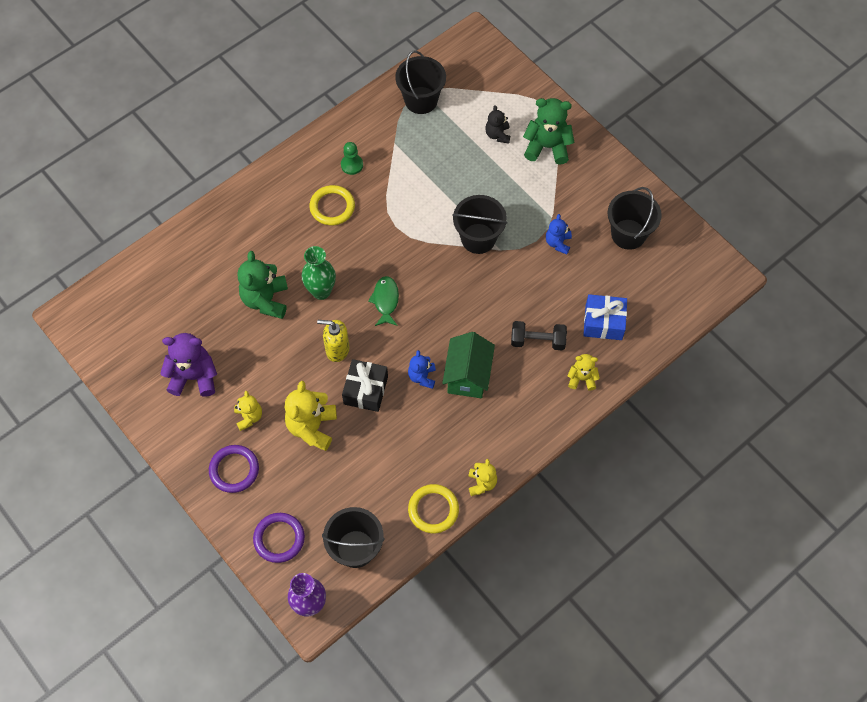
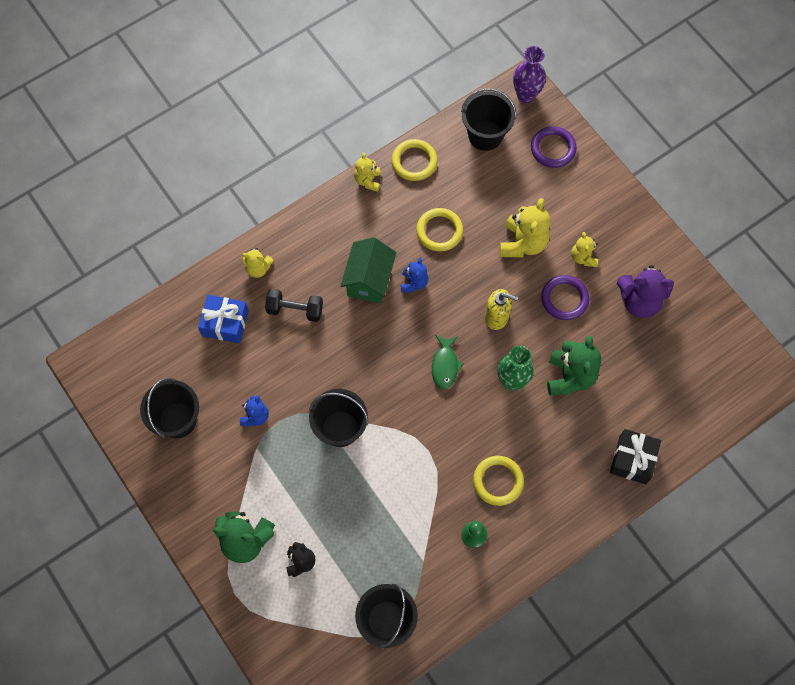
camera: 175 degrees left, 5 degrees up
(234, 470) = (595, 210): purple ring -> purple ring (564, 299)
(365, 390) = (470, 274): black gift -> black gift (632, 459)
(400, 433) = (439, 231): none -> yellow ring

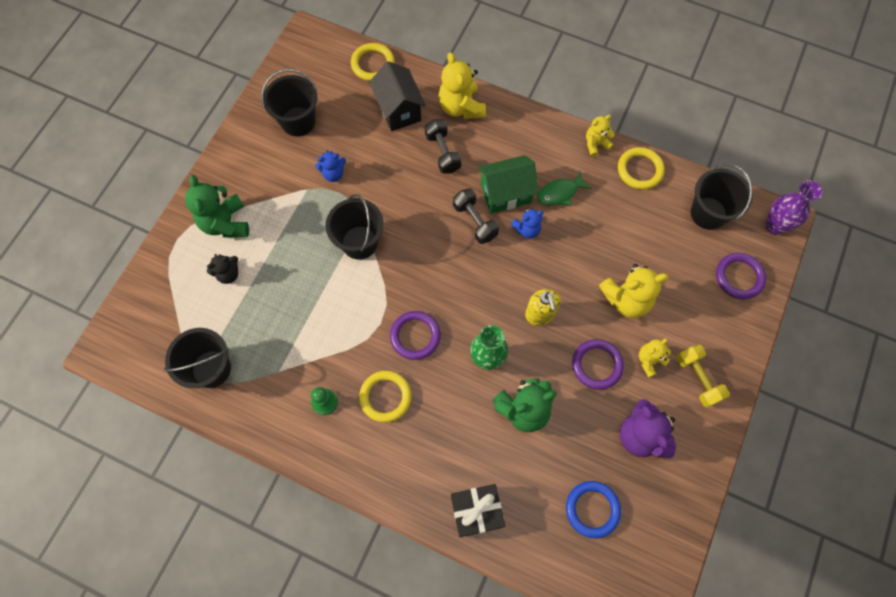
camera: 60 degrees right, 0 degrees up
(225, 323) = (399, 110): blue gift -> black house
(258, 268) = (461, 107): yellow teddy bear -> yellow teddy bear, size x1.73
(380, 320) = (474, 221): none -> black dumbbell
(439, 231) = (589, 224): yellow ring -> yellow ring (373, 64)
(445, 365) = (467, 295): green fish -> green fish (560, 193)
(457, 428) = (415, 336): none -> purple ring
(617, 232) = (697, 378): none -> yellow dumbbell
(676, 371) = (592, 509): none -> blue ring

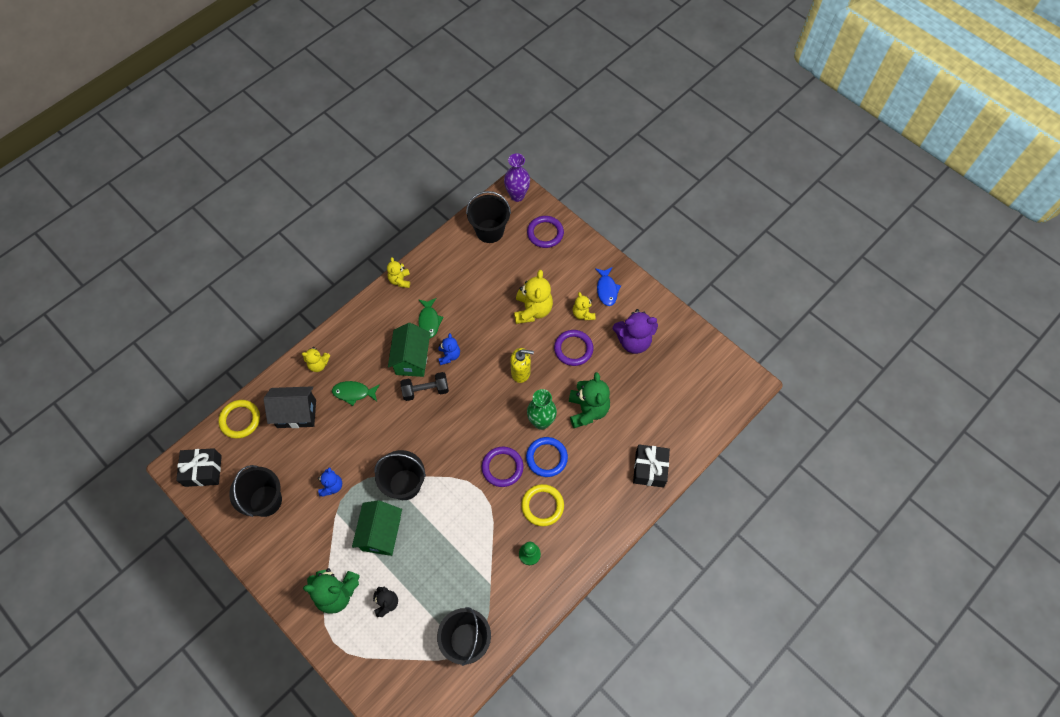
camera: 70 degrees left, 5 degrees down
(299, 240) = (381, 534): none -> green house
(310, 56) = (203, 470): none -> black gift
(443, 152) = (354, 393): black dumbbell -> green fish
(461, 107) = (318, 364): yellow teddy bear -> yellow teddy bear, size x0.58
(592, 509) = (672, 392): blue ring -> blue ring (546, 458)
(640, 170) = (435, 260): yellow ring -> none
(697, 378) = (607, 289): yellow dumbbell -> blue fish

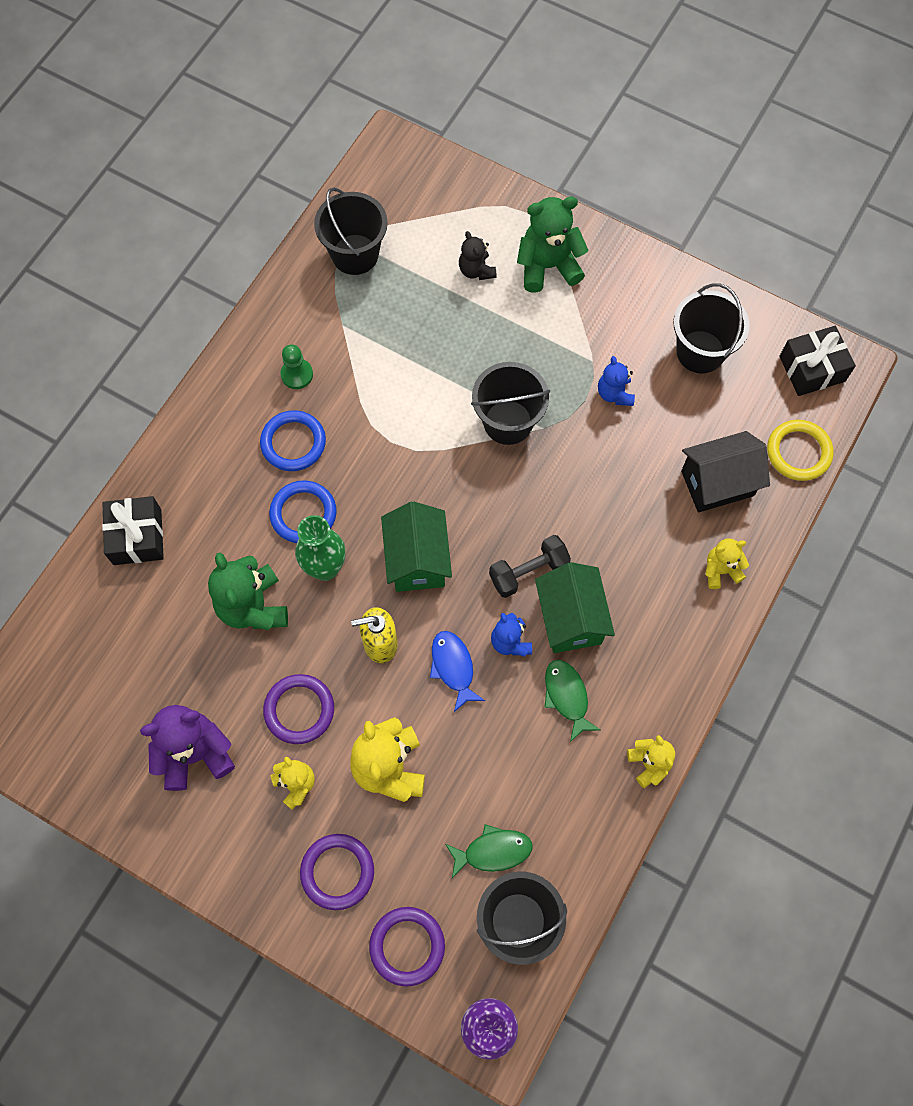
camera: 165 degrees right, 5 degrees up
(354, 393) = (642, 538): green fish -> green fish (493, 851)
(381, 534) = (516, 350): green house -> green house (417, 560)
(502, 467) = (368, 482): purple ring -> purple ring (337, 872)
(542, 506) = (293, 443): yellow ring -> blue ring
(607, 289) = (261, 848): blue fish -> blue fish (453, 667)

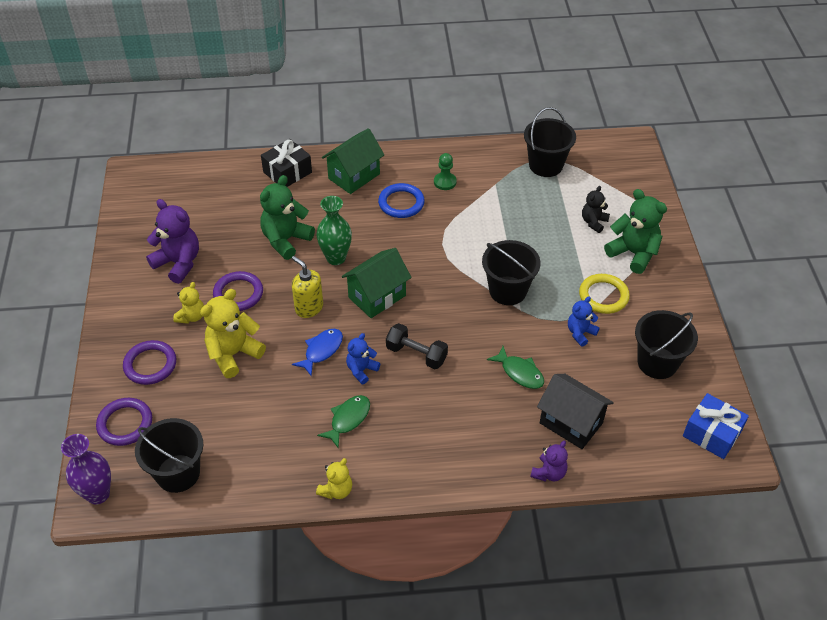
camera: 55 degrees right, 20 degrees down
(303, 514) = (361, 231): blue ring -> none
(493, 851) = (215, 435): green fish -> green fish (520, 372)
(570, 619) = (403, 393): green house -> green house (354, 176)
(721, 570) = (509, 459): yellow teddy bear -> none
(761, 545) = (549, 473): none -> purple teddy bear
(798, 452) = (640, 459): yellow ring -> yellow ring (603, 296)
(812, 369) = (712, 433): black gift -> blue gift

